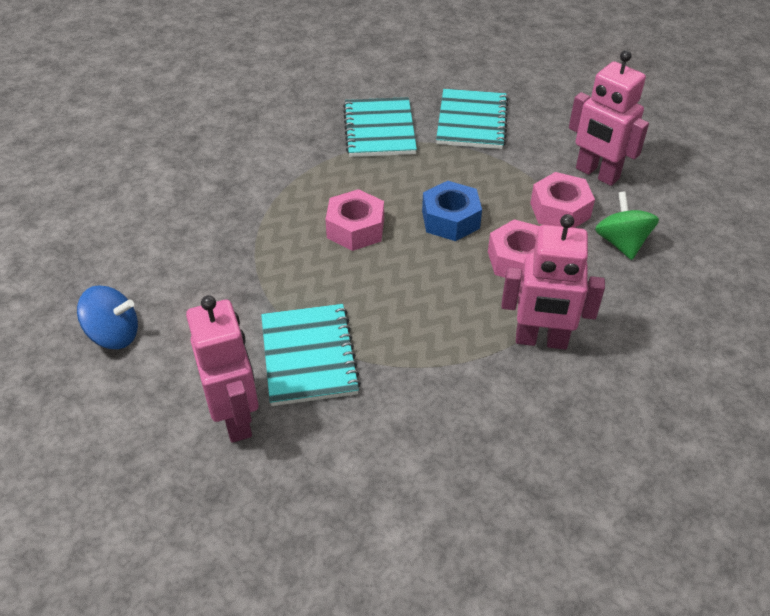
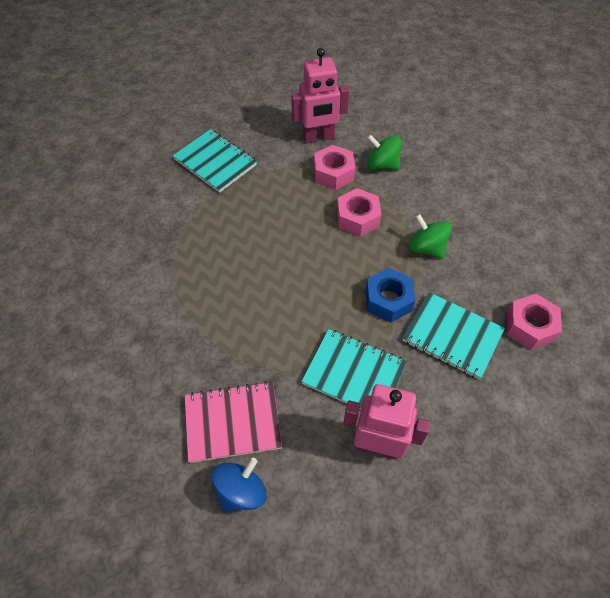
camera: 55 degrees left, 10 degrees up
(181, 291) = (232, 423): none -> pink notebook
(355, 229) = (260, 283): pink nut -> pink nut (529, 326)
(379, 130) = (174, 213): turquoise notebook -> turquoise notebook (452, 336)
(450, 219) = (295, 229): blue nut -> blue nut (388, 300)
(541, 340) = (426, 248): pink robot -> green spinning top

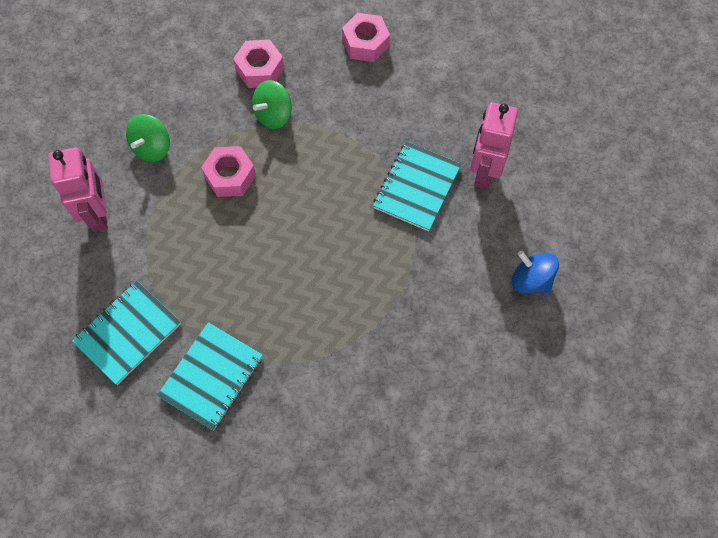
camera: 90 degrees left, 10 degrees up
(232, 423) = (469, 291): pink notebook -> none
(333, 173) = (161, 198): pink nut -> pink nut (260, 69)
(388, 300) = (336, 154): blue nut -> none
(452, 336) = (376, 104): turquoise notebook -> turquoise notebook (211, 376)

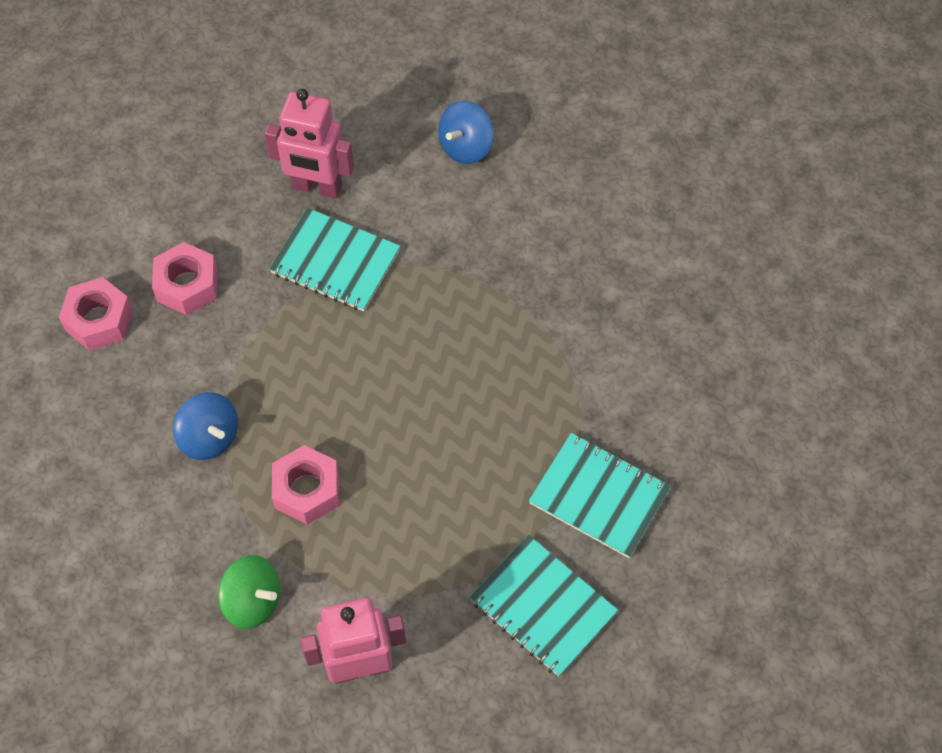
camera: 90 degrees left, 5 degrees down
(260, 69) = (128, 458): pink nut -> pink nut (187, 285)
(273, 115) = (209, 437): green spinning top -> blue spinning top

